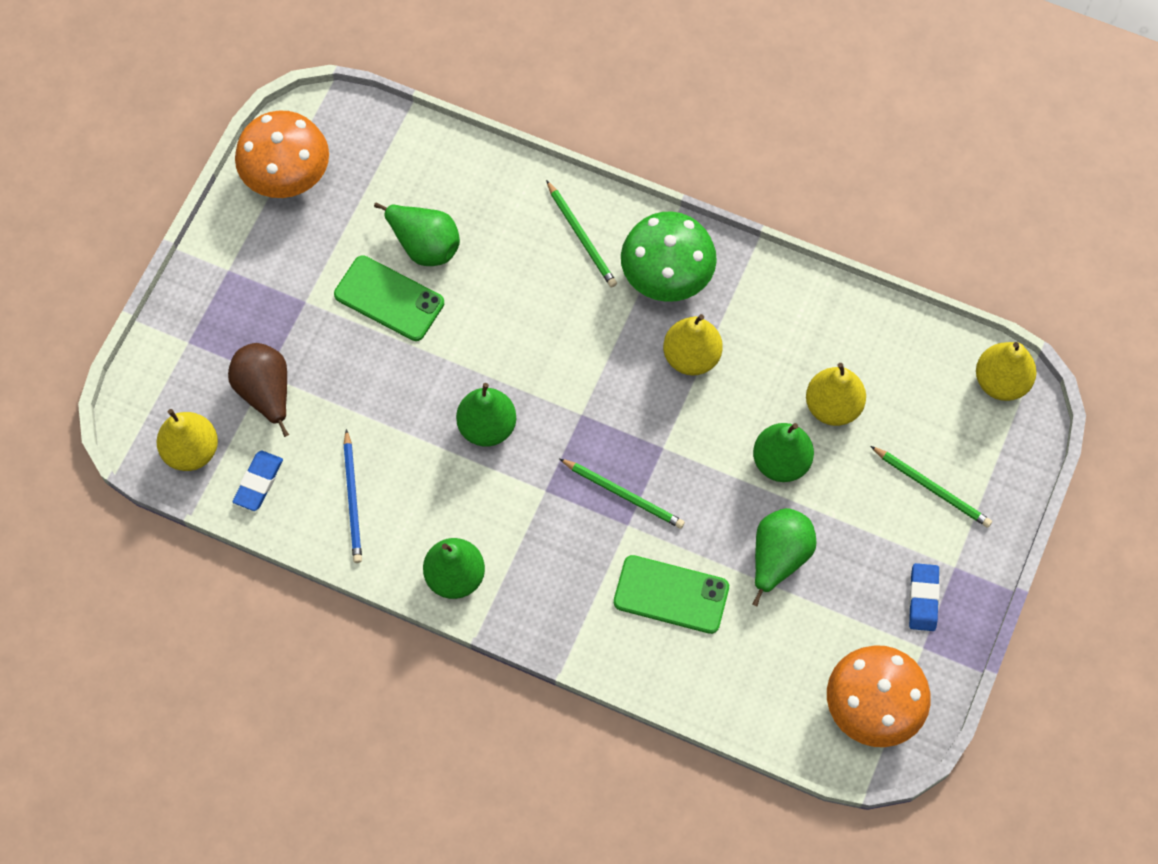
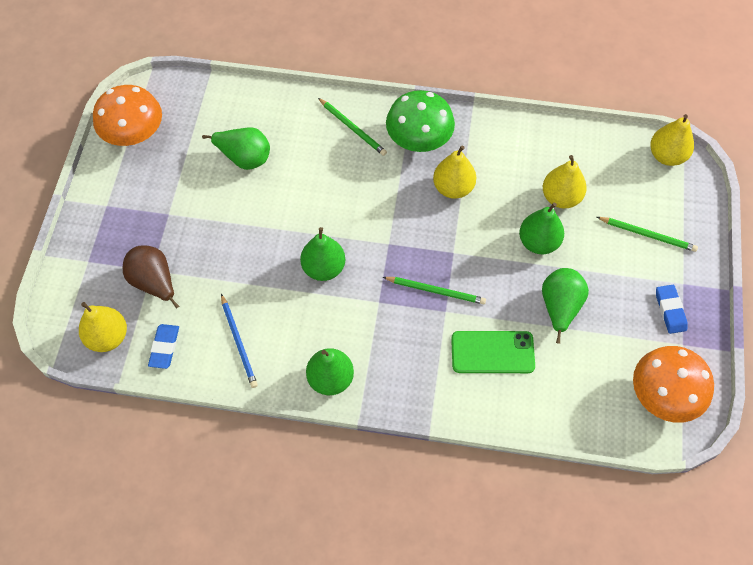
camera: 15 degrees left, 5 degrees down
(389, 299) = (228, 198): green phone -> none

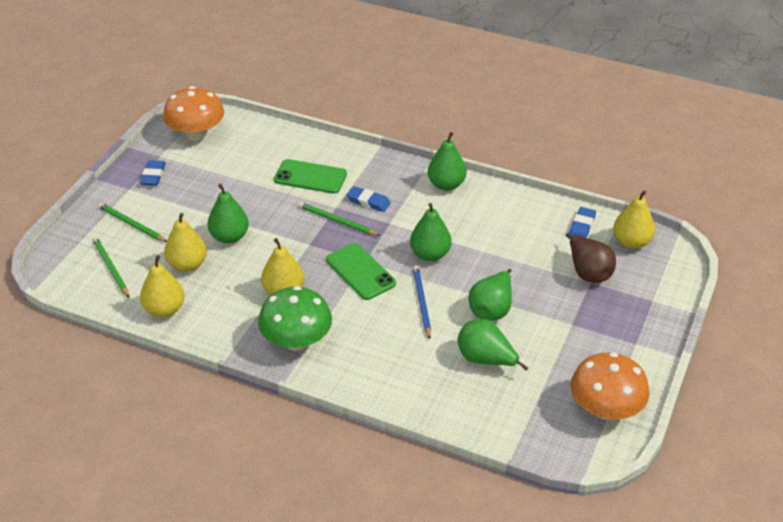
camera: 165 degrees left, 20 degrees down
(239, 342) = (517, 219): blue pencil -> blue pencil (421, 302)
(352, 128) = (362, 365): green pencil -> green pencil (111, 268)
(388, 229) = (360, 272): none -> green phone
(412, 329) = (368, 201): none -> blue eraser
(559, 307) = (240, 193): green pear -> green pear (491, 309)
(666, 156) = (64, 278): yellow pear -> yellow pear (164, 310)

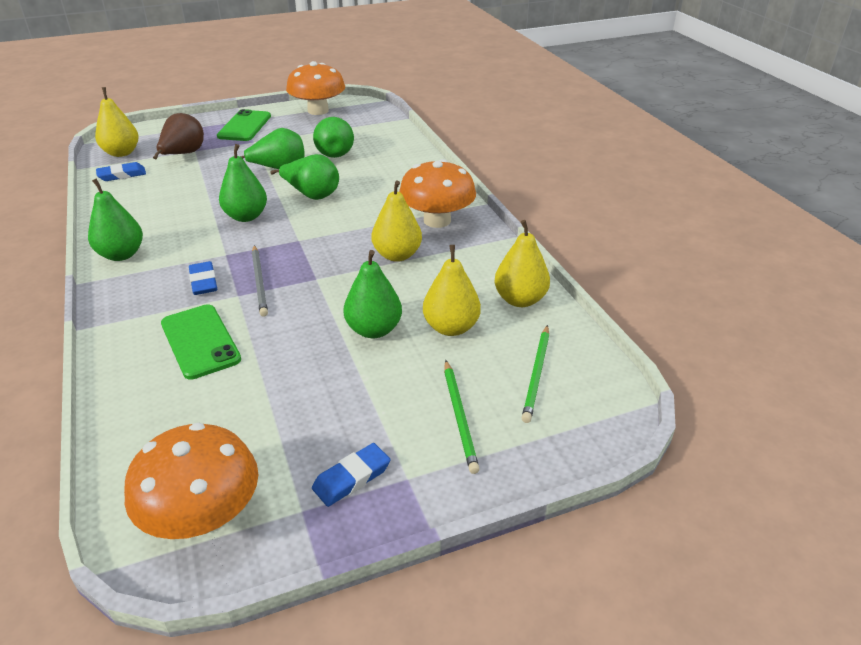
camera: 135 degrees left, 5 degrees down
(296, 340) = (437, 220): green mushroom -> orange mushroom
(337, 221) = (259, 282): green pencil -> grey pencil
(360, 272) = (315, 235): green phone -> green phone (244, 126)
(421, 302) = (312, 195): blue pencil -> green pear

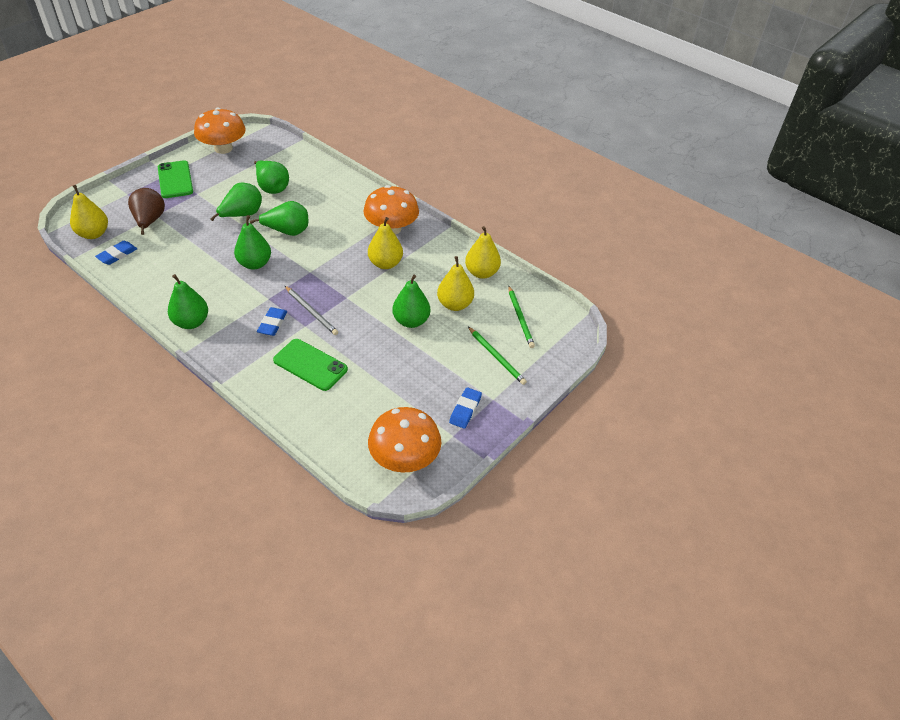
camera: 30 degrees left, 10 degrees up
(203, 281) = (272, 323): blue eraser -> blue eraser turned 60 degrees clockwise

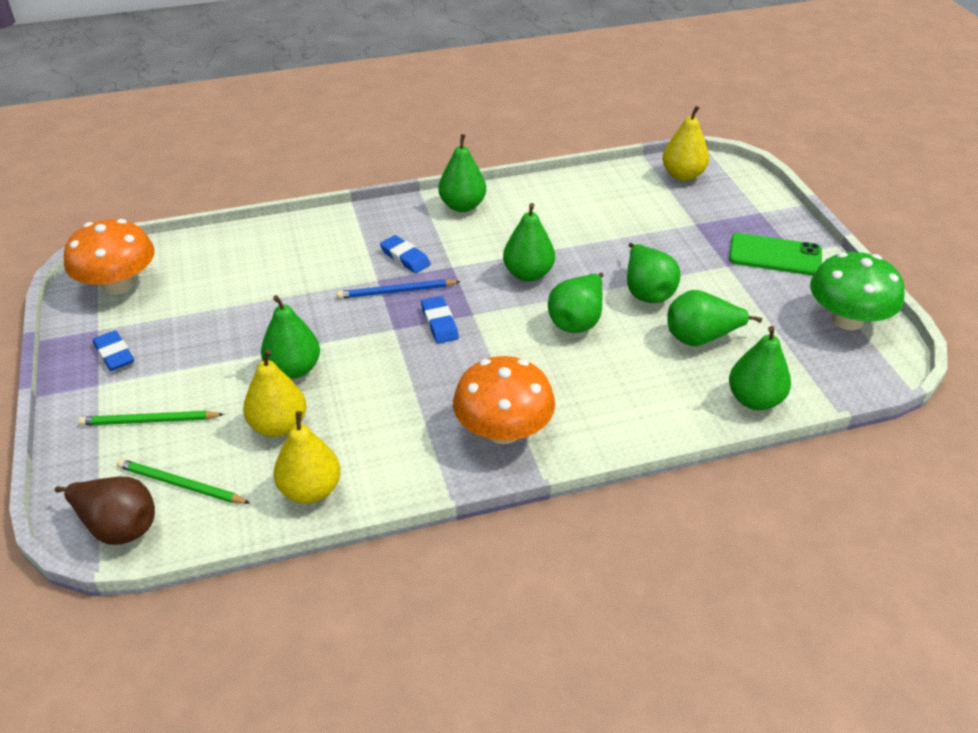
camera: 125 degrees right, 5 degrees down
(117, 255) = (627, 183): blue eraser -> blue eraser (439, 323)
(150, 221) = (682, 216): brown pear -> brown pear (118, 527)
(223, 148) = (847, 319): orange mushroom -> green mushroom
(308, 163) = (754, 400): none -> green pear
(310, 365) = (313, 265): green phone -> none
(311, 312) = (396, 291): grey pencil -> blue pencil
(385, 264) = (427, 390): yellow pear -> none

